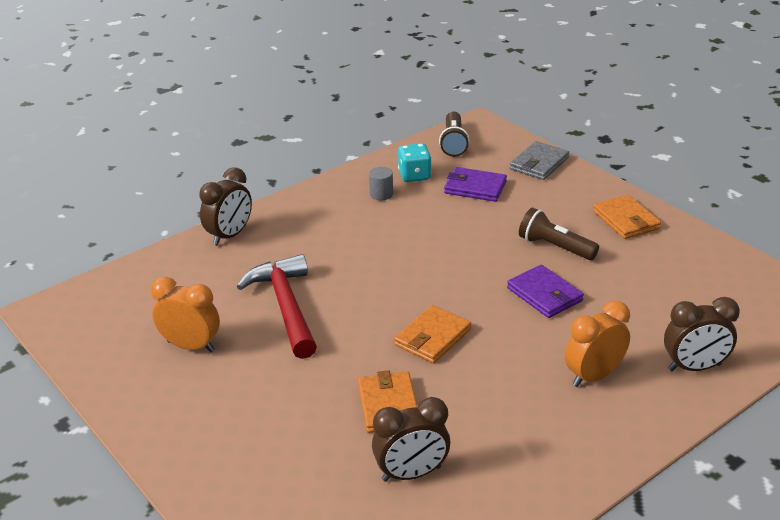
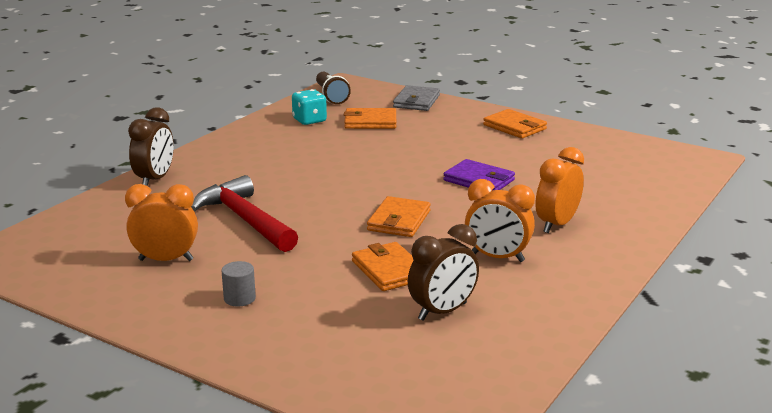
camera: 20 degrees left, 10 degrees down
(381, 194) = (286, 135): grey cylinder -> grey cylinder (239, 298)
(475, 187) = (370, 122): purple wallet -> orange wallet
(505, 411) = (497, 257): none -> orange clock
(555, 247) = (467, 150): brown flashlight -> none
(694, 367) = (634, 207): brown clock -> none

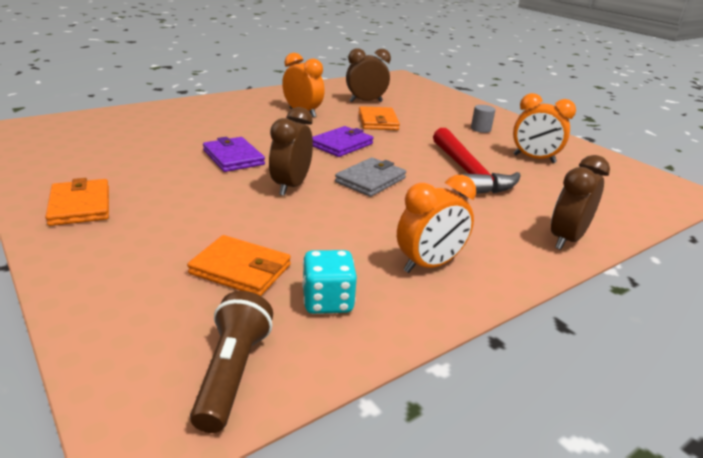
camera: 160 degrees left, 5 degrees up
(398, 169) = (291, 186): none -> brown clock
(399, 220) = (341, 144): orange wallet -> purple wallet
(416, 101) = (108, 302): grey wallet -> grey wallet (370, 180)
(557, 224) = (233, 118): orange clock -> orange clock (429, 265)

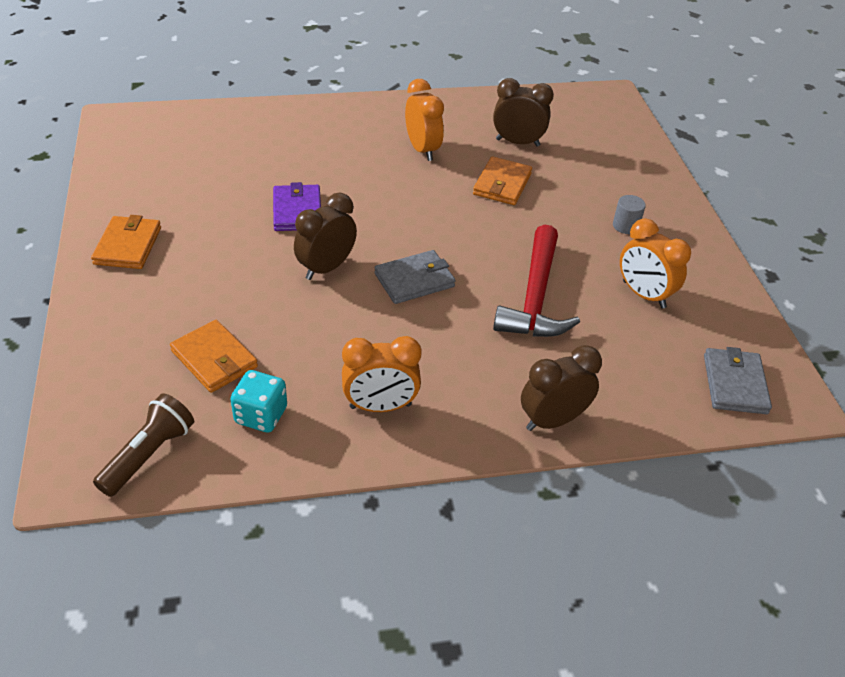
camera: 25 degrees right, 15 degrees up
(341, 144) = (426, 216): purple wallet -> none
(645, 191) = (735, 384): none -> grey wallet

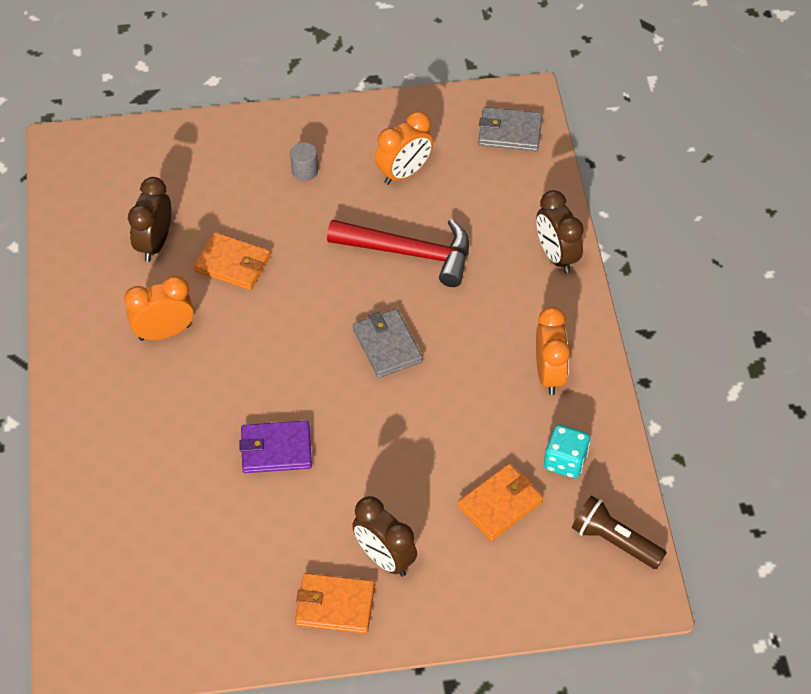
camera: 85 degrees left, 10 degrees up
(326, 268) = (370, 419): brown clock -> brown clock (384, 558)

